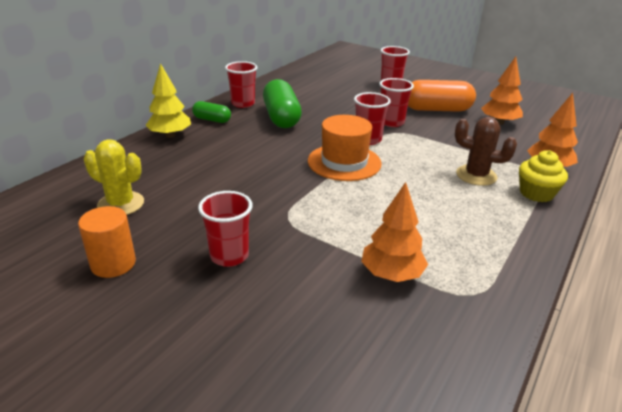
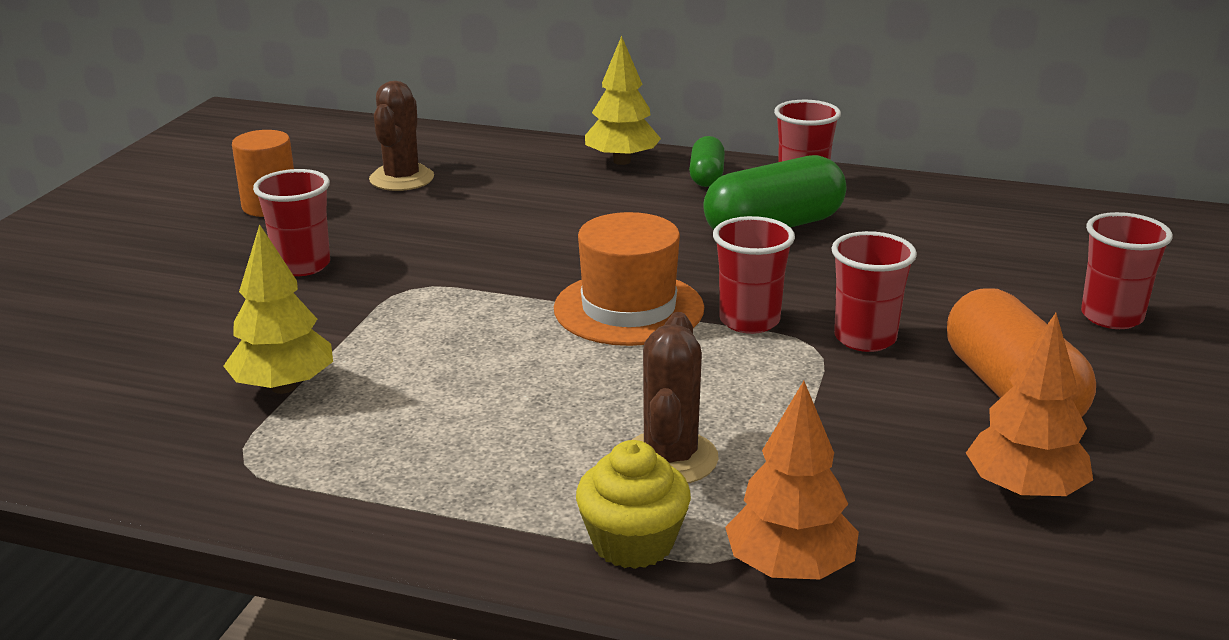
camera: 75 degrees right, 5 degrees down
(121, 204) = (402, 179): yellow cactus -> brown cactus
(391, 274) = (284, 387): orange tree -> yellow tree

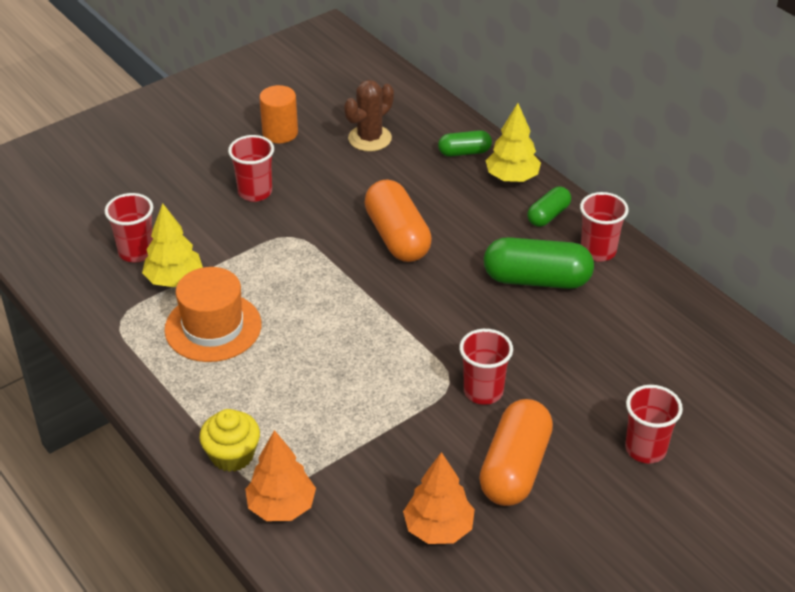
camera: 35 degrees right, 15 degrees up
(536, 158) = (464, 152): none -> green capsule
(555, 245) = (397, 237): none -> orange capsule
(629, 308) = (384, 306): orange hat -> orange hat (213, 327)
(670, 458) = (298, 417): brown cactus -> none
(749, 321) = (437, 347): red cup -> red cup (136, 252)

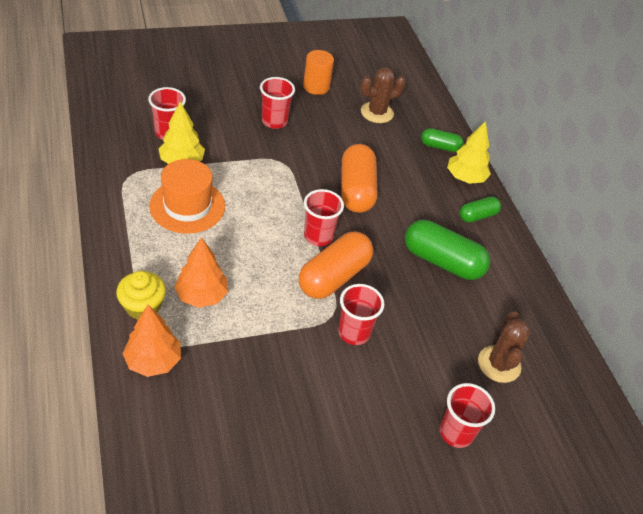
camera: 15 degrees right, 5 degrees up
(438, 528) = (258, 429): orange tree -> orange tree (201, 296)
(515, 468) = (344, 404): orange capsule -> orange capsule (334, 276)
(598, 251) = (501, 257): red cup -> red cup (318, 236)
(653, 364) = (499, 364): none -> brown cactus

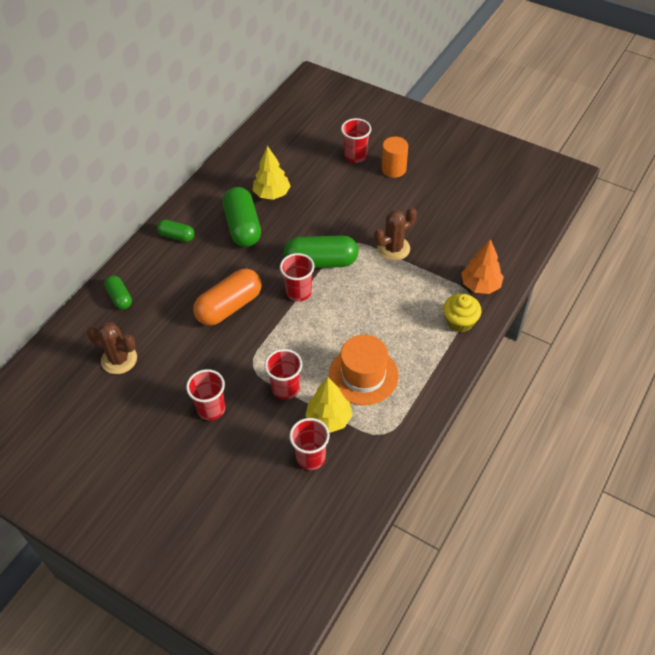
camera: 125 degrees left, 5 degrees up
(201, 296) = (416, 304): orange tree -> none
(316, 87) = (129, 422): orange cylinder -> orange cylinder (393, 169)
(334, 276) = (321, 262): orange capsule -> green capsule
(354, 332) = (349, 226): red cup -> red cup (286, 388)
(465, 178) = (142, 264): yellow tree -> yellow tree (272, 194)
(499, 364) = (291, 164): brown cactus -> brown cactus (393, 248)

